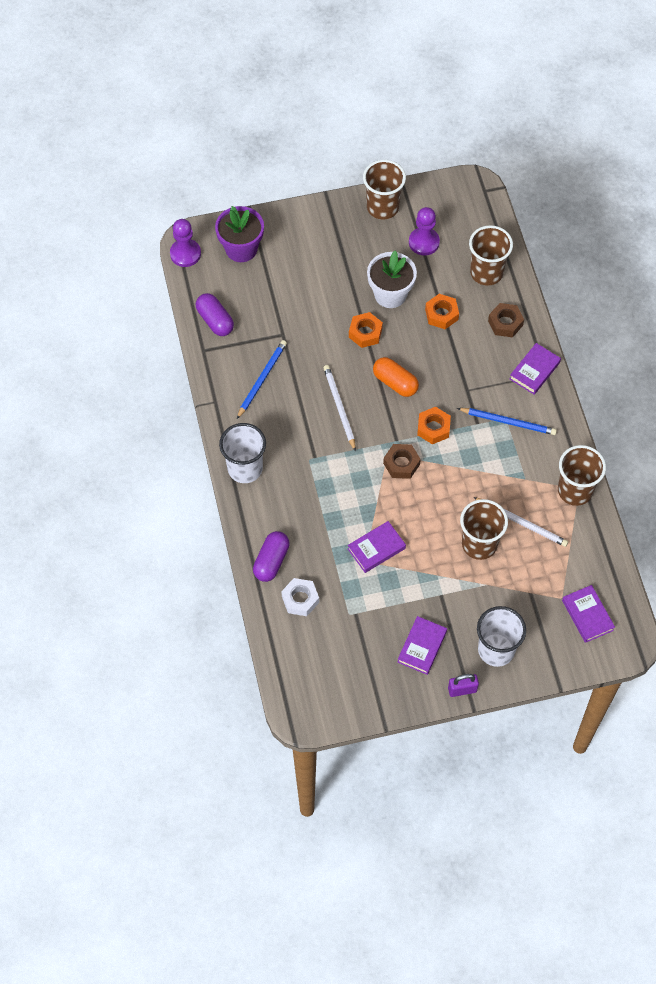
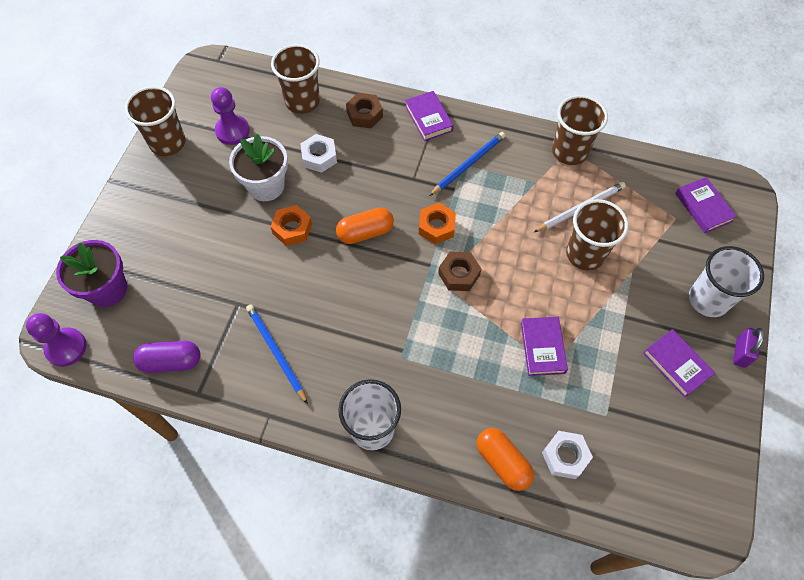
camera: 60 degrees left, 0 degrees up
(271, 561) = (502, 462): purple capsule -> orange capsule
(339, 407) = (360, 296): white pencil -> none
(441, 314) = (319, 157): orange nut -> white nut
(587, 615) = (703, 207): purple book -> purple book turned 60 degrees clockwise

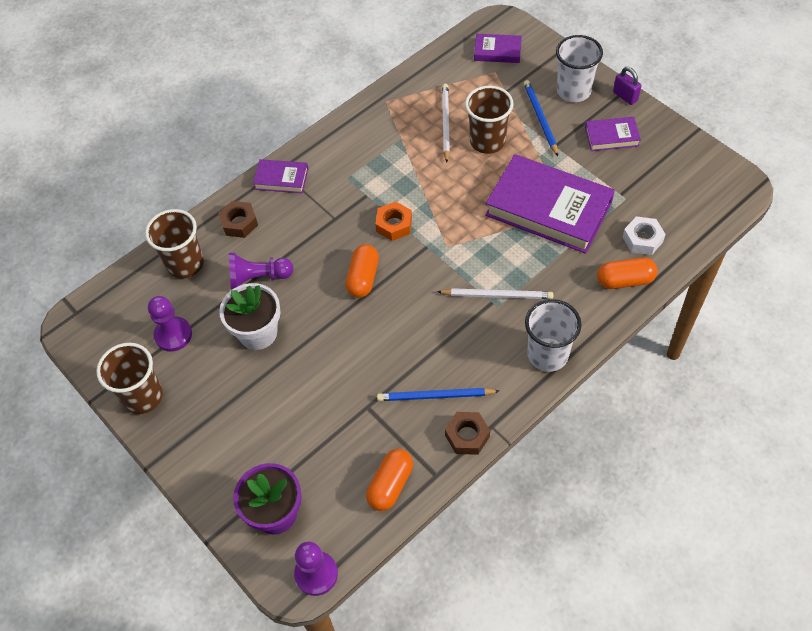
camera: 55 degrees left, 5 degrees down
(171, 362) = (390, 485): purple capsule -> orange capsule
(292, 229) = (319, 331): orange nut -> none
(319, 157) = (258, 277): white nut -> purple pawn
(413, 351) = (497, 295): none -> white pencil
(459, 274) = (449, 231): brown nut -> brown nut (467, 436)
(468, 164) = (350, 174): blue pencil -> blue pencil (540, 118)
(542, 348) = (548, 209): purple book -> purple book, size x2.12
(569, 151) = (388, 103): brown cup -> none

